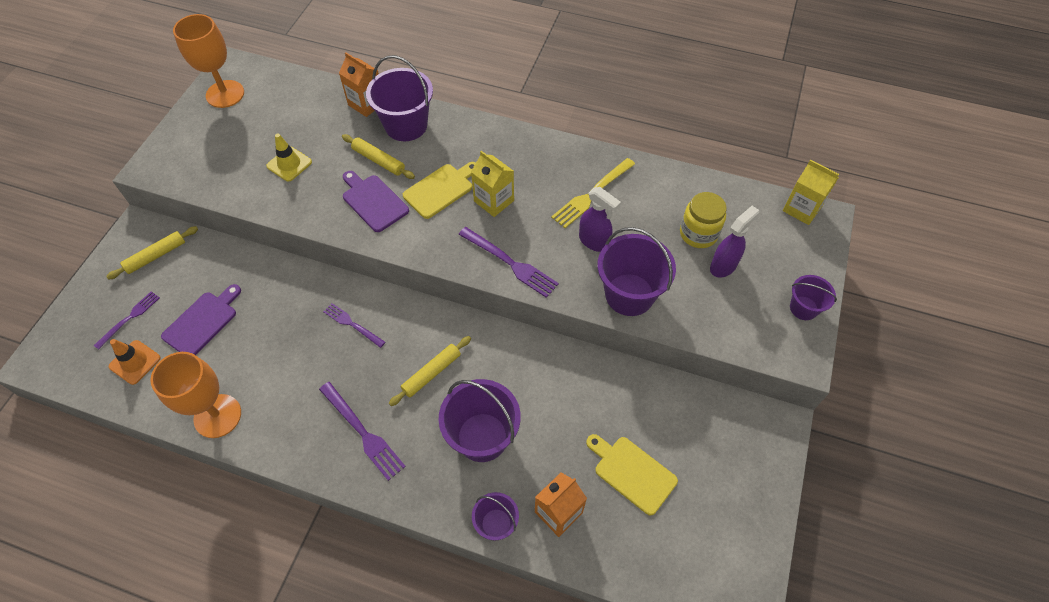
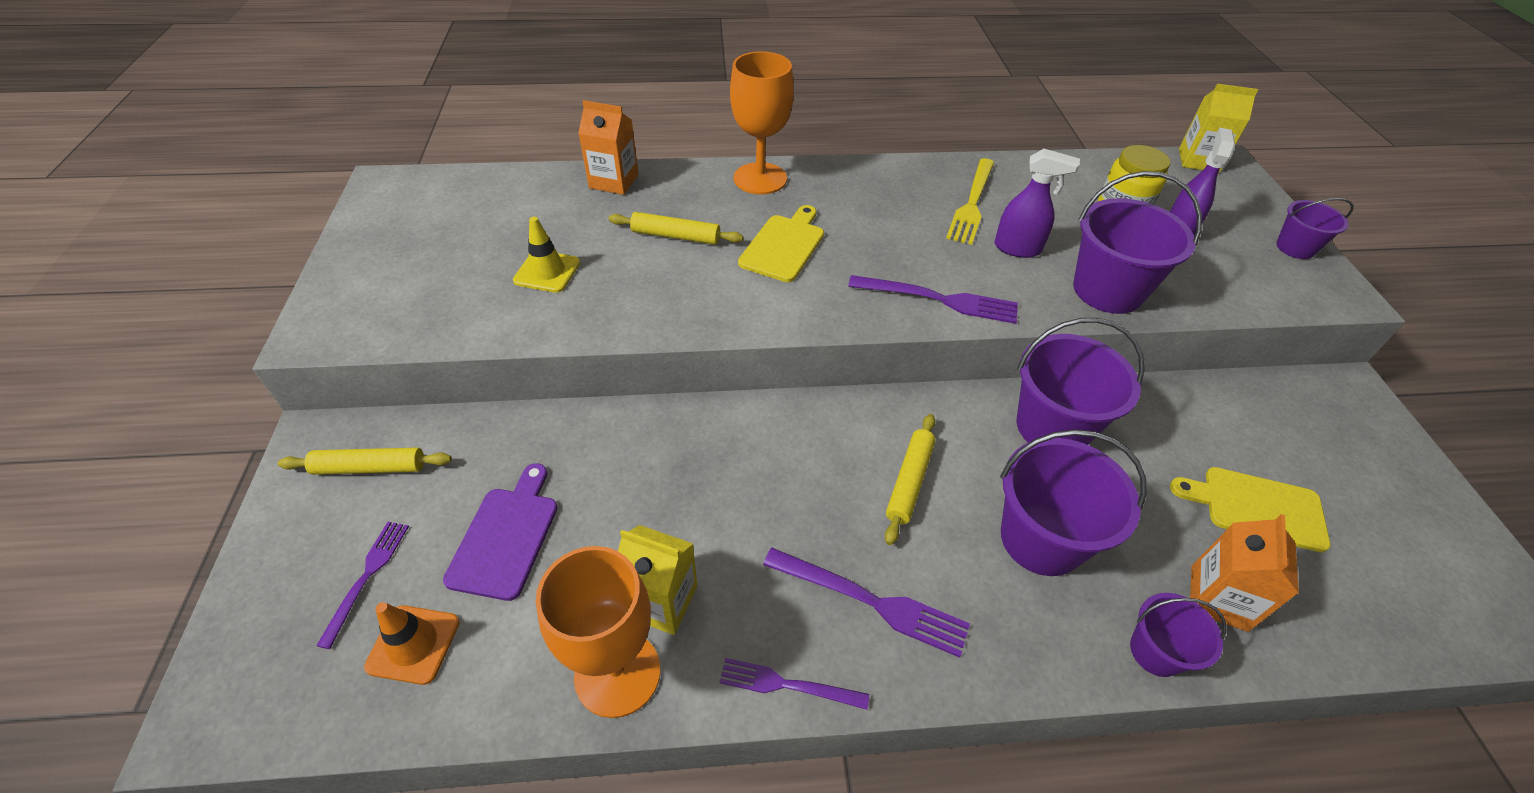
camera: 25 degrees left, 10 degrees down
(156, 256) = (370, 468): yellow rolling pin -> yellow rolling pin turned 60 degrees clockwise
(225, 94) = (393, 216): orange goblet -> orange goblet (760, 179)
(352, 324) = (751, 458): purple fork -> purple fork (787, 684)
(373, 201) = (702, 282): purple cutting board -> none
(406, 125) = (685, 191): purple bucket -> purple bucket (1052, 427)
(494, 201) = (862, 240): yellow carton -> yellow carton (661, 601)

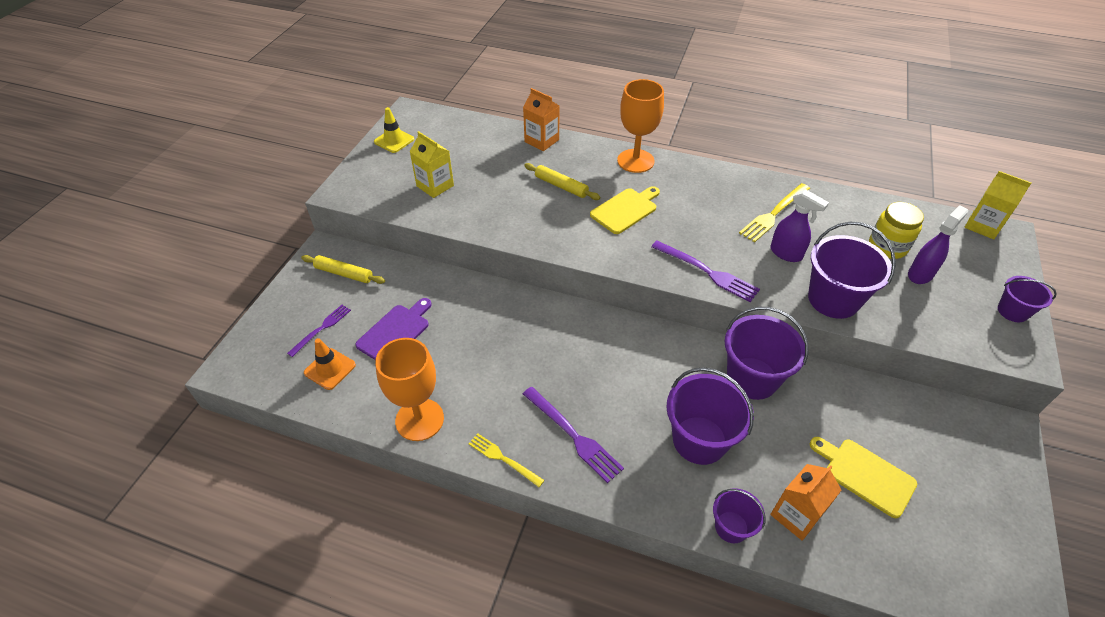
camera: 25 degrees right, 0 degrees up
(547, 272) = (475, 189): yellow traffic cone -> yellow traffic cone (394, 140)
(661, 601) = (458, 392): yellow carton -> yellow carton (435, 186)
(787, 684) = (503, 459): purple fork -> yellow fork
(909, 482) = (635, 379): yellow rolling pin -> none

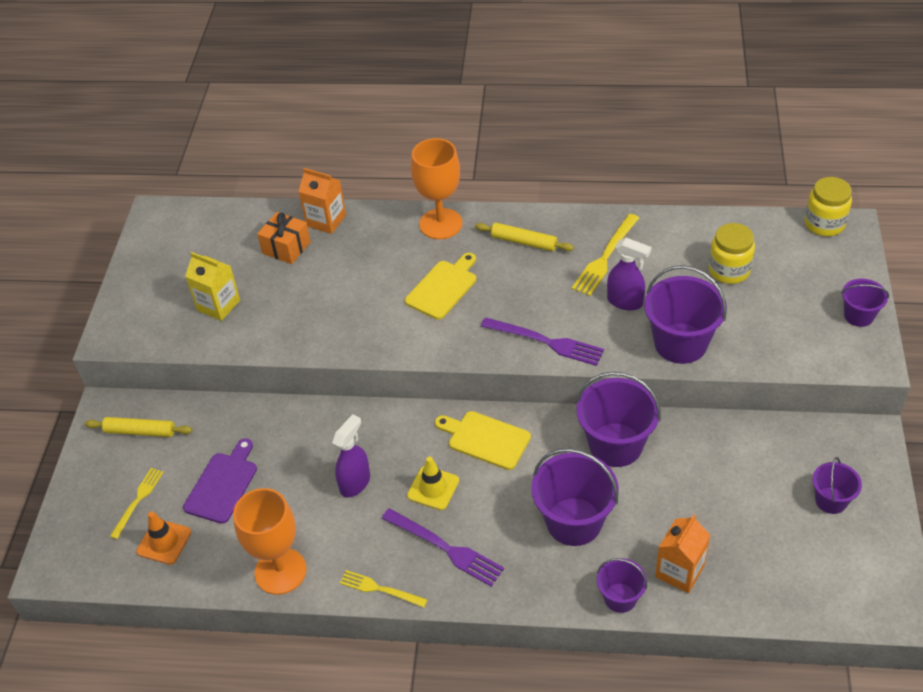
camera: 10 degrees left, 0 degrees up
(321, 329) = (138, 500): purple fork -> yellow fork
(394, 140) = (150, 257): yellow traffic cone -> yellow traffic cone (433, 488)
(503, 154) = (286, 247): none -> orange gift
(561, 186) = (364, 274): yellow rolling pin -> yellow rolling pin (523, 242)
(865, 475) = (740, 516): yellow cutting board -> yellow cutting board (485, 439)
(920, 274) = (765, 295): purple spray bottle -> purple spray bottle (355, 483)
(961, 482) = (831, 500): none -> purple bucket
(982, 226) = (824, 224): yellow carton -> yellow jar

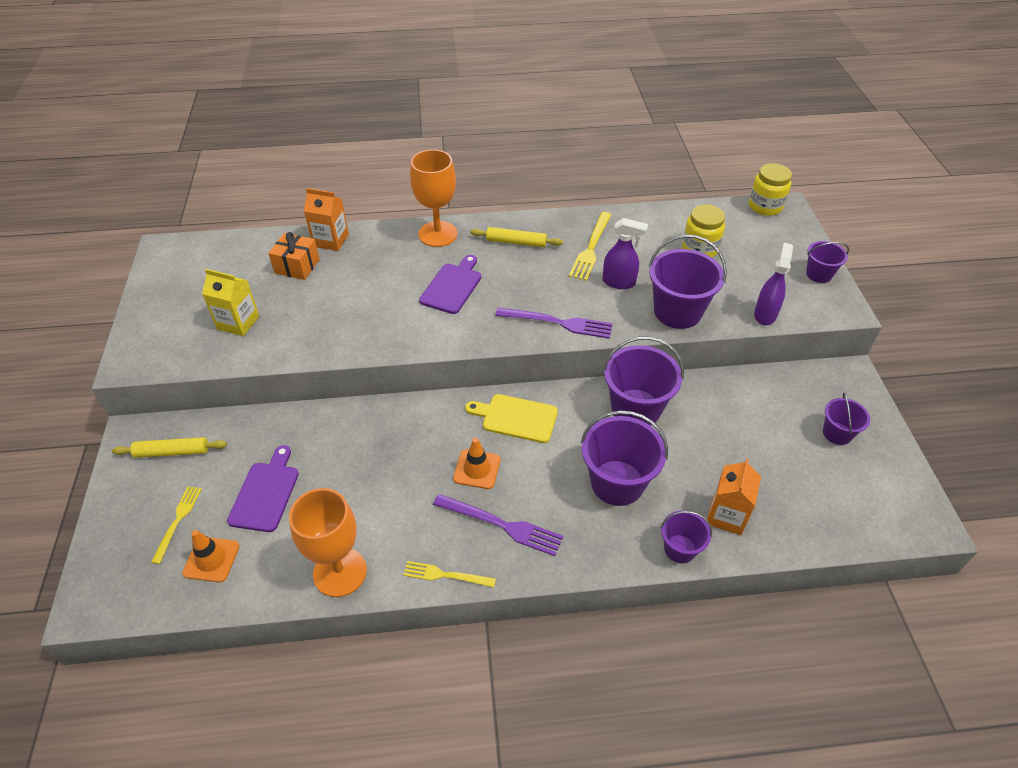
camera: 15 degrees left, 0 degrees up
(355, 483) = (400, 474): purple spray bottle -> purple spray bottle (765, 314)
(433, 488) = (477, 469): yellow traffic cone -> orange traffic cone
(443, 287) = (452, 286): yellow cutting board -> purple cutting board

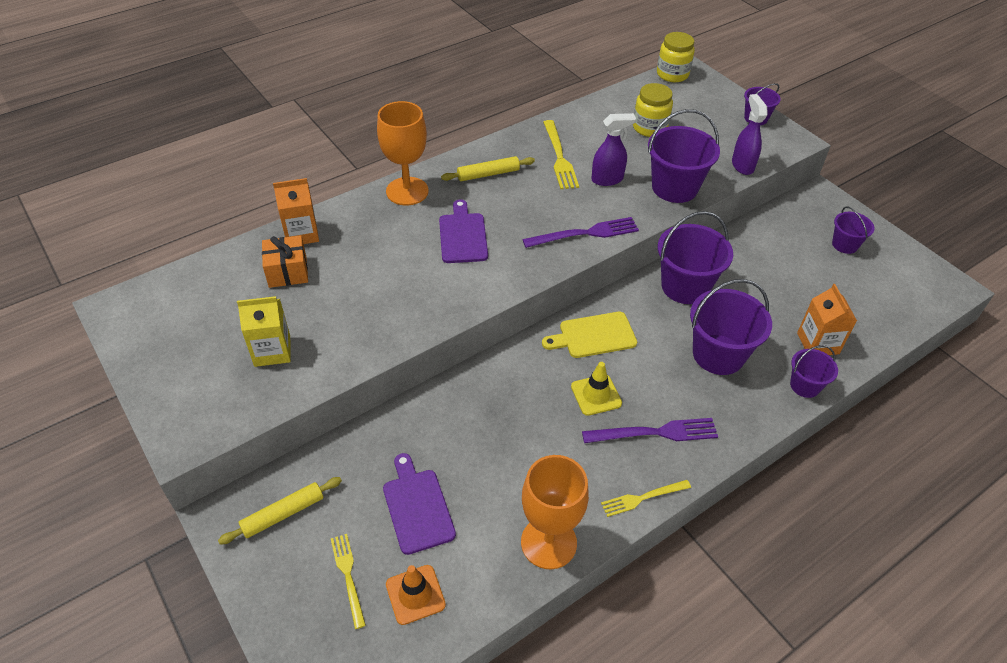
camera: 30 degrees left, 0 degrees up
(477, 469) = (596, 395): orange traffic cone -> yellow traffic cone

